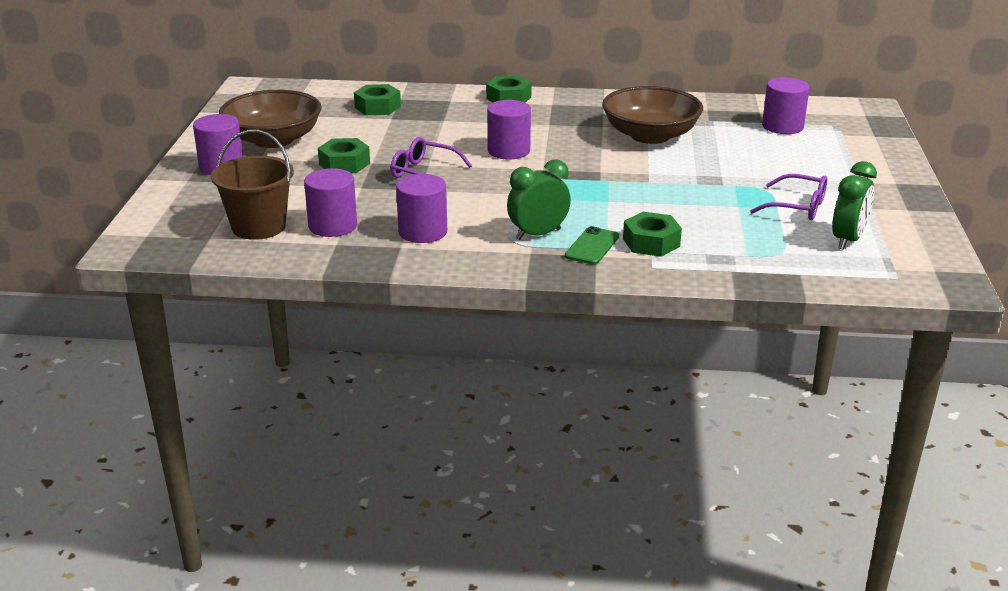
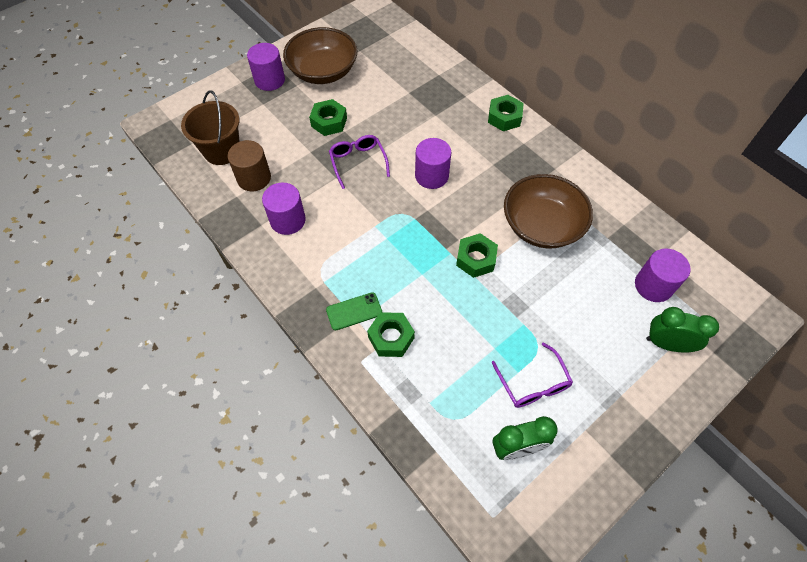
camera: 45 degrees right, 30 degrees up
(333, 226) = (254, 178): purple cylinder -> brown cylinder
(378, 107) = (415, 75): green nut -> green nut (476, 259)
(538, 234) = (341, 274): green clock -> green clock (666, 344)

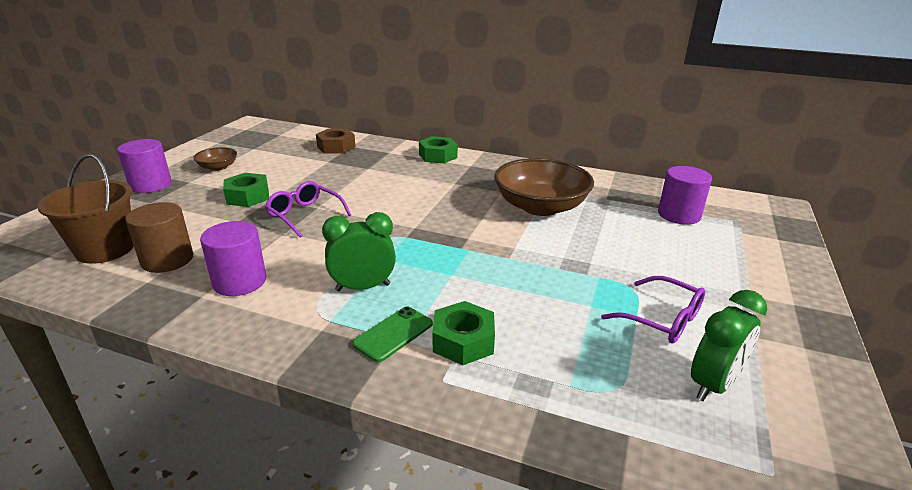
camera: 30 degrees left, 30 degrees down
(323, 71) = (218, 167): brown bowl -> brown bowl, size x0.47
(426, 72) = (336, 147): none -> brown nut
(431, 176) = (398, 204): purple cylinder -> none
(476, 259) = (500, 246): green nut -> none
(666, 344) = (737, 246): green clock -> green clock (363, 287)

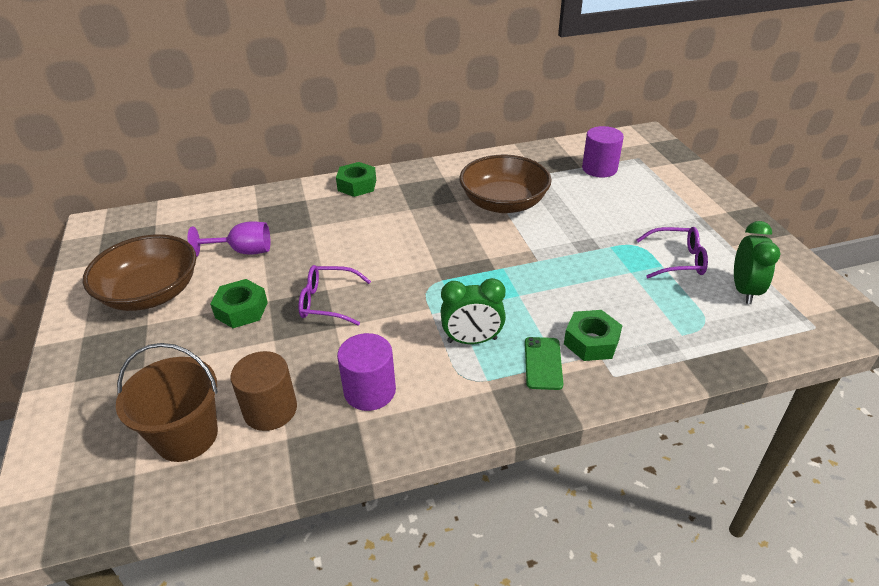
camera: 35 degrees left, 10 degrees up
(151, 185) = (107, 348): purple cylinder -> none
(218, 167) = (151, 293): brown bowl -> brown bowl, size x2.11
(303, 166) = (243, 251): none -> purple goblet
(336, 147) = (243, 215): brown nut -> none
(363, 287) = (472, 340): green clock -> green clock turned 135 degrees counterclockwise

